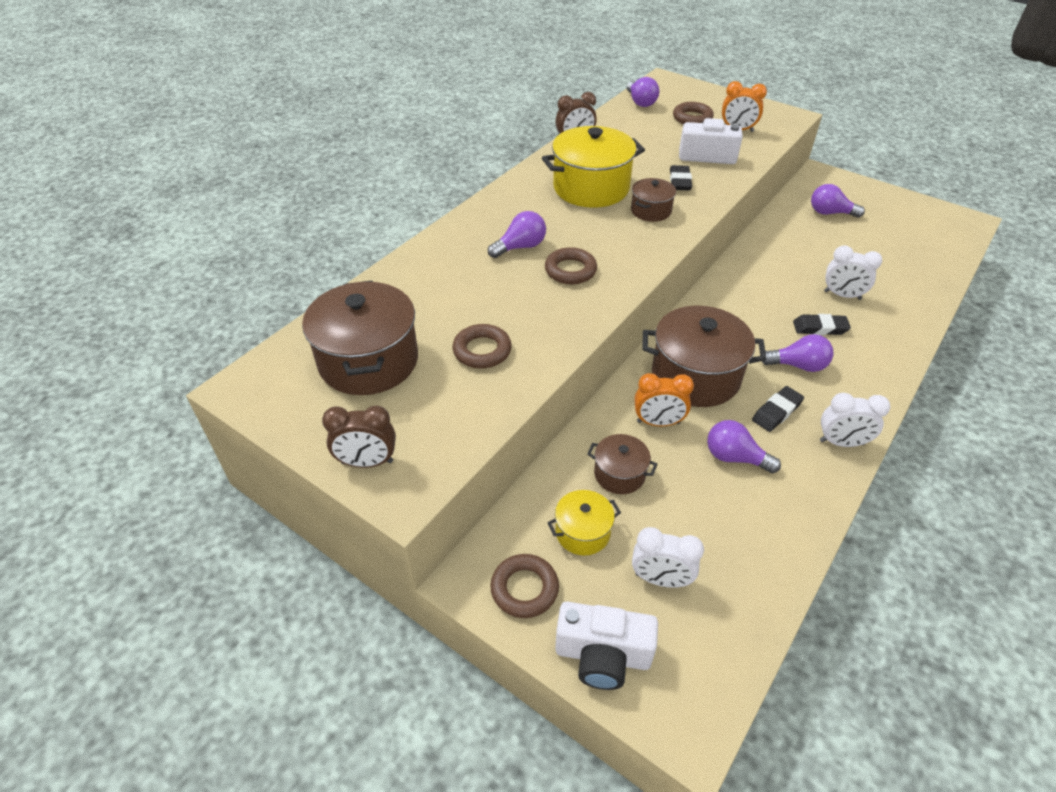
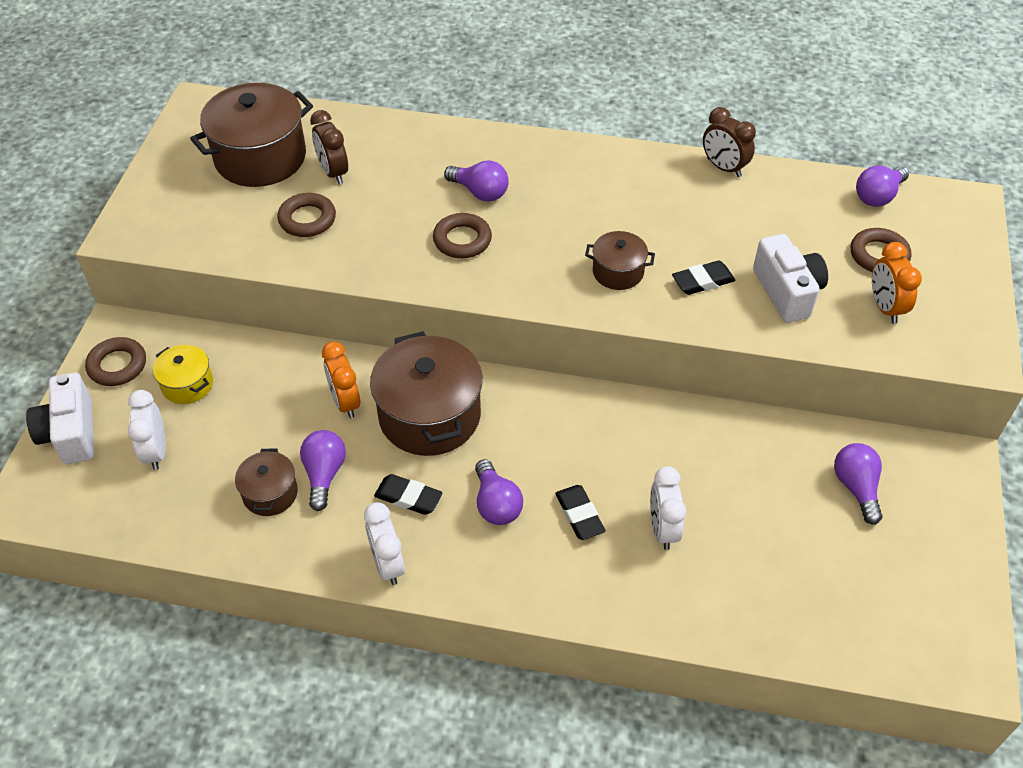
camera: 65 degrees right, 5 degrees up
(367, 462) = (147, 202): brown clock -> brown clock (333, 172)
(591, 188) = (630, 210): yellow pot -> none
(619, 474) = (264, 391): brown pot -> brown pot (270, 493)

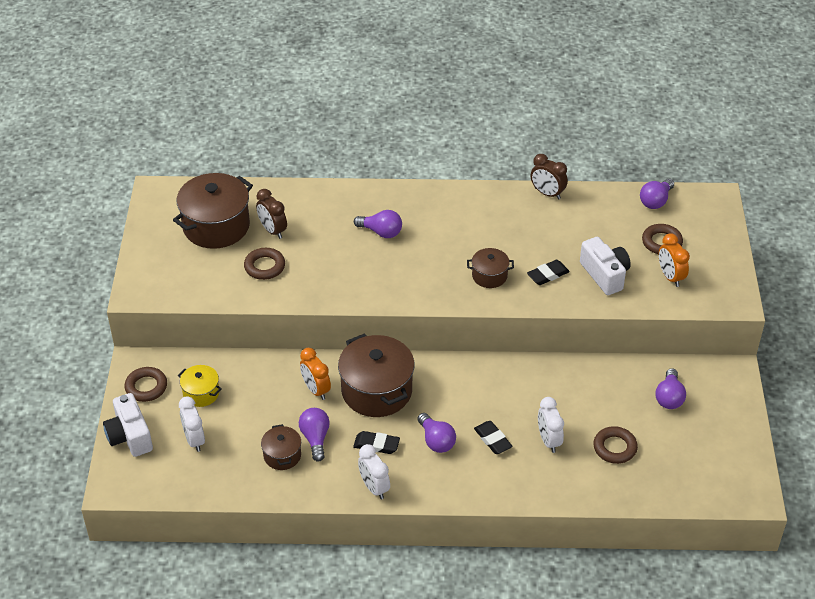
camera: 10 degrees left, 5 degrees down
(462, 240) = (378, 267): brown ring -> brown ring (615, 448)
(856, 487) = (669, 397): purple light bulb -> purple light bulb turned 150 degrees counterclockwise

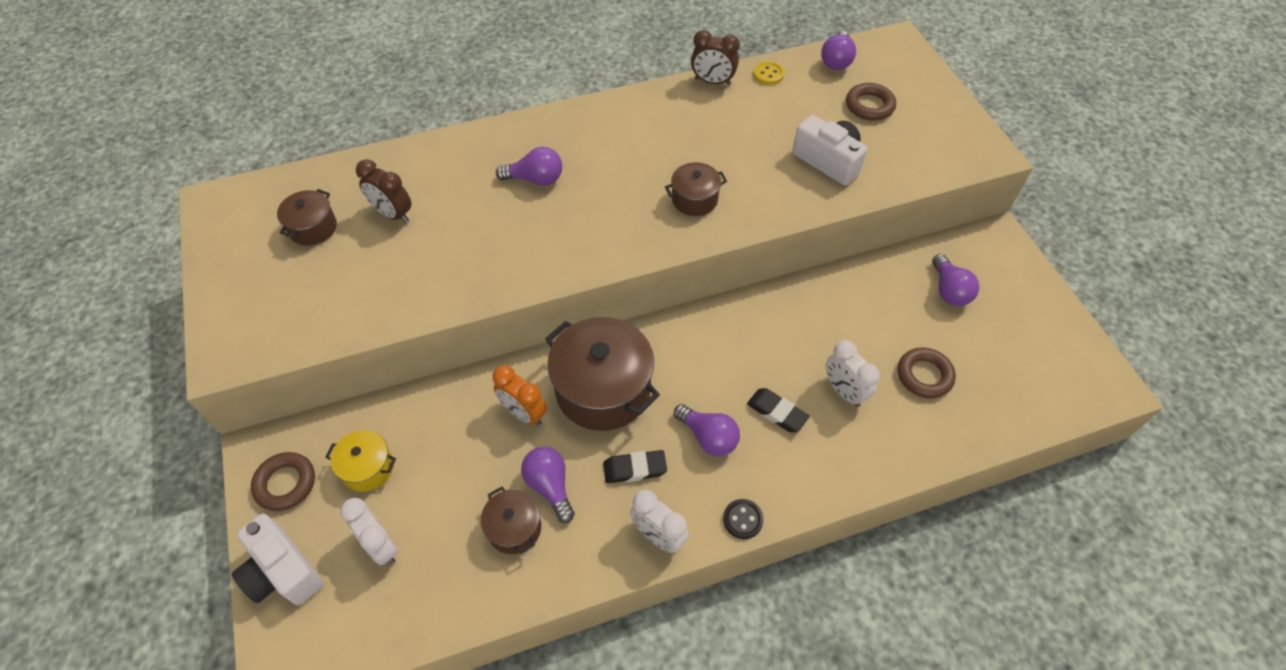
camera: 20 degrees left, 10 degrees up
(216, 226) = (313, 228): brown pot -> brown pot, size x0.51
(264, 266) = (399, 266): brown ring -> none
(435, 495) = (743, 519): none -> black button
(548, 275) = (763, 179): black eraser -> none
(594, 198) = (768, 74): none -> yellow button
(670, 277) = (902, 144): orange clock -> none

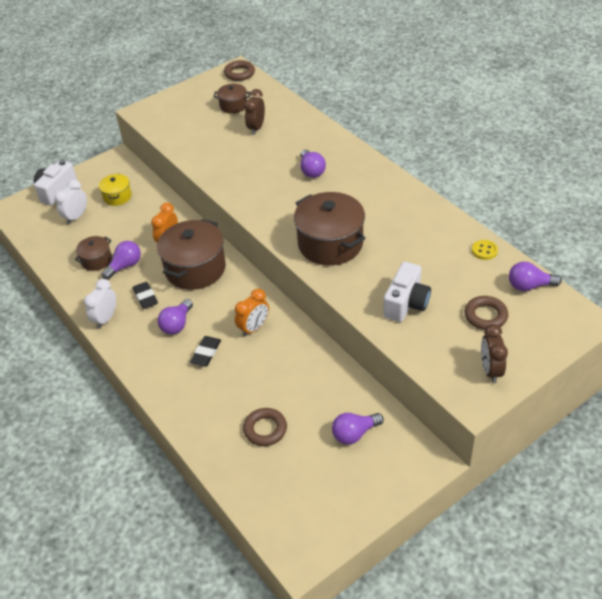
camera: 75 degrees right, 10 degrees down
(285, 483) = (101, 173): brown ring -> brown ring (239, 73)
(694, 199) = (330, 244): brown pot -> brown pot, size x1.95
(712, 82) = (455, 224): brown clock -> brown clock (490, 370)
(743, 519) = (125, 354): black button -> none
(750, 346) = (254, 328): none -> orange clock
(844, 391) = (235, 385): white clock -> none

